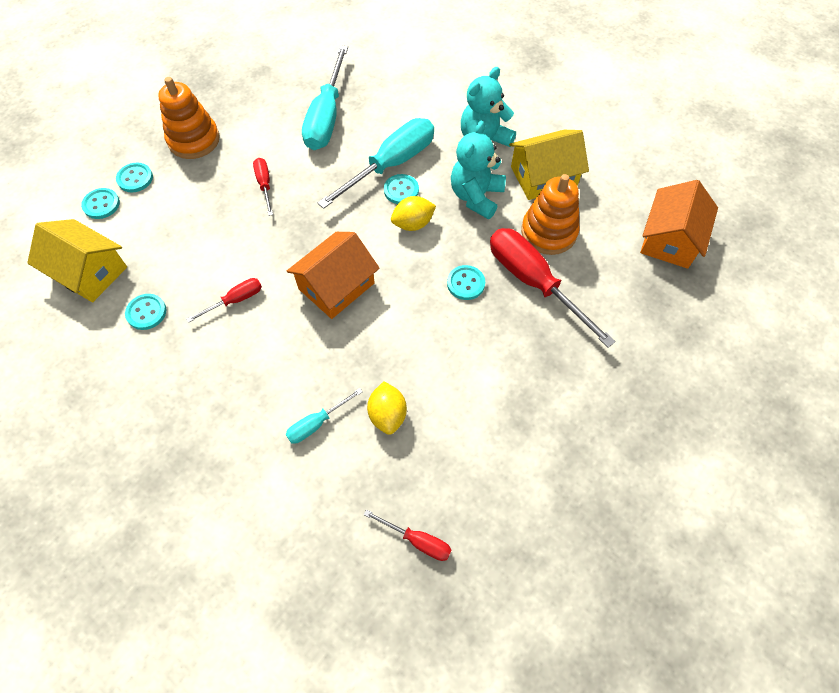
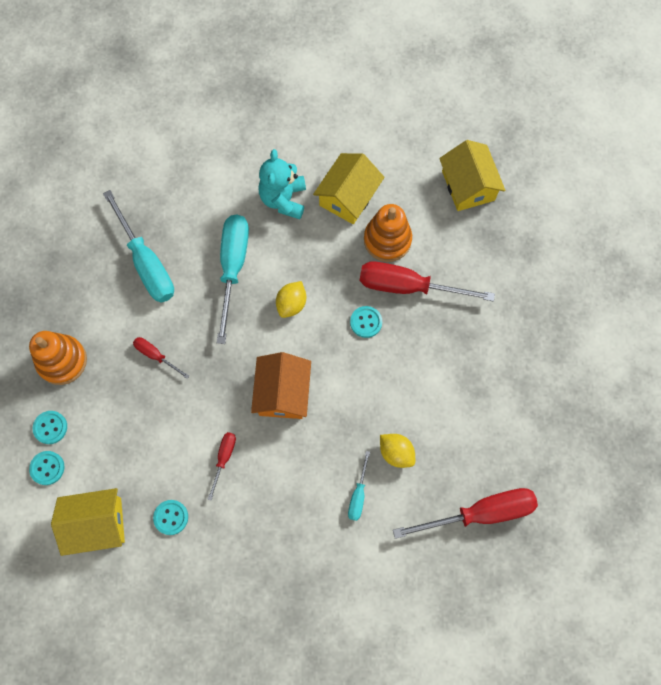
camera: 40 degrees left, 10 degrees up
(401, 190) = (259, 283): turquoise button -> none
(417, 540) = (480, 513): red screwdriver -> red screwdriver, size x2.06
(476, 196) = (316, 248): turquoise teddy bear -> none
(670, 239) = (468, 185): orange house -> yellow house

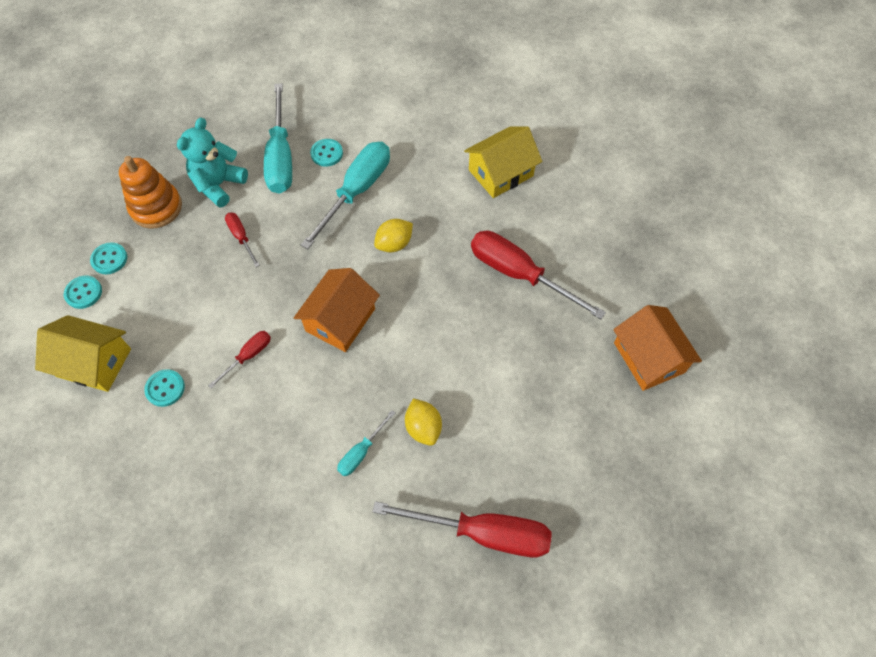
camera: 25 degrees right, 10 degrees down
(283, 199) = (437, 152): turquoise teddy bear -> turquoise teddy bear (219, 185)
(366, 322) = (459, 289): turquoise button -> turquoise button (326, 153)
(387, 240) = (519, 224): orange stacking toy -> none
(468, 185) = (627, 207): yellow house -> none
(541, 315) = (648, 357): none -> orange house

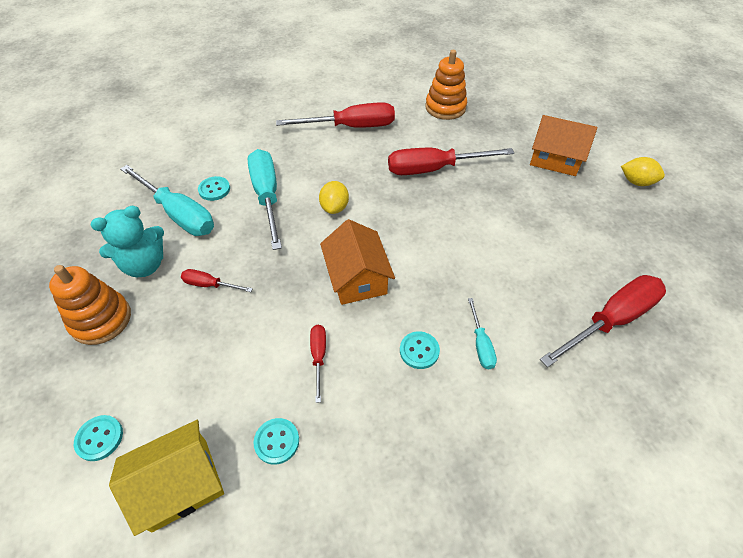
camera: 45 degrees left, 10 degrees down
(109, 259) = (97, 391): turquoise button -> turquoise button (419, 351)
(219, 185) = (145, 265): turquoise teddy bear -> turquoise teddy bear turned 105 degrees counterclockwise
(423, 428) = (496, 294): yellow lemon -> yellow lemon (636, 182)
(500, 173) = (351, 127): yellow house -> red screwdriver
(615, 217) = (445, 107): none -> orange stacking toy

